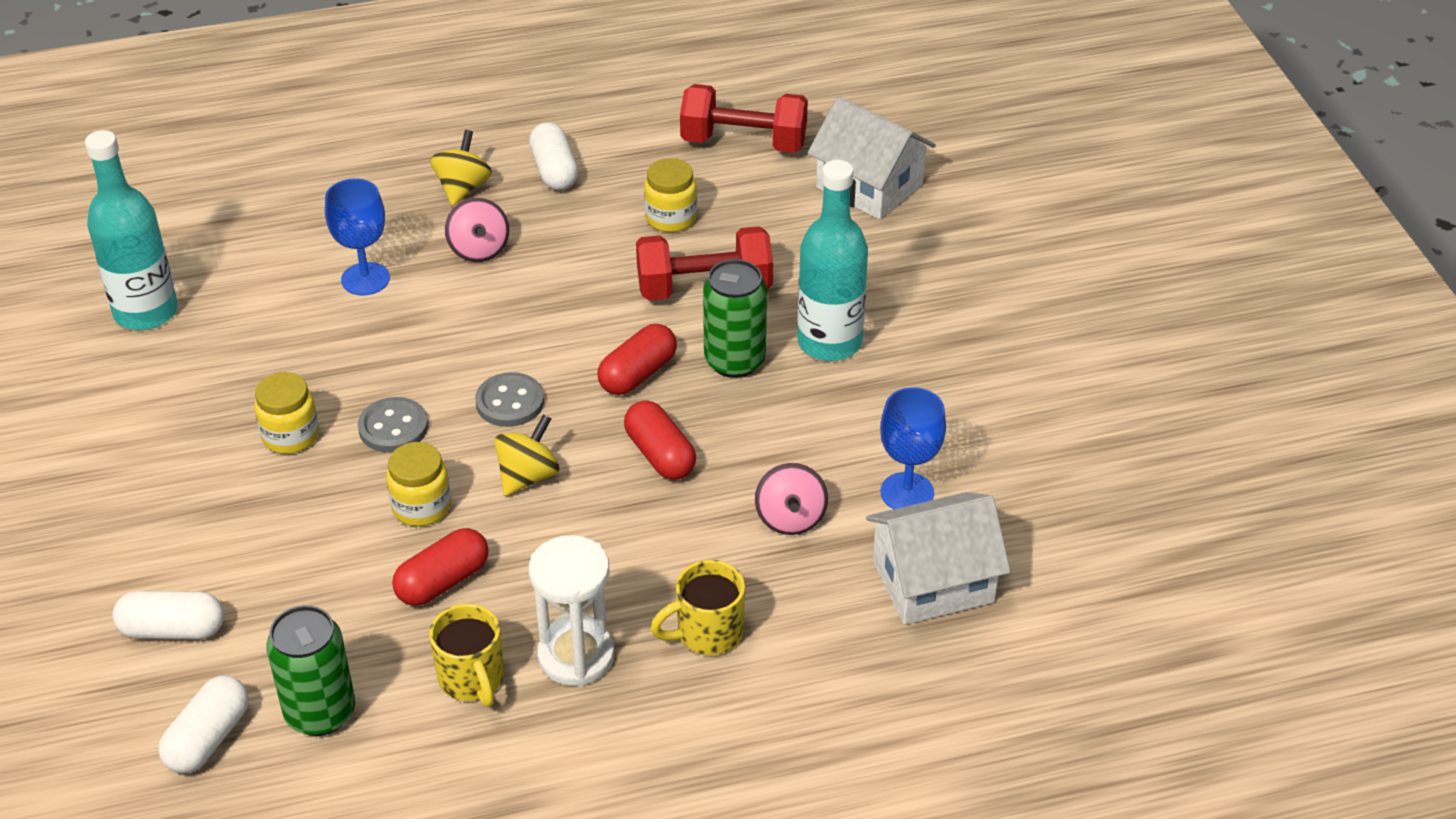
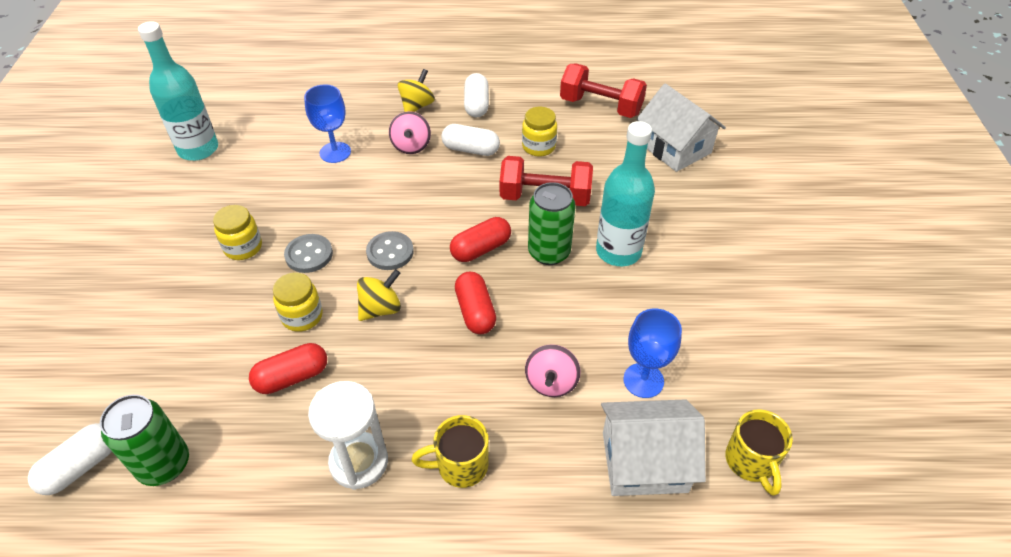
camera: 15 degrees right, 5 degrees up
(172, 630) = (102, 373): white capsule -> white capsule (471, 149)
(472, 679) = (279, 463): yellow mug -> yellow mug (751, 462)

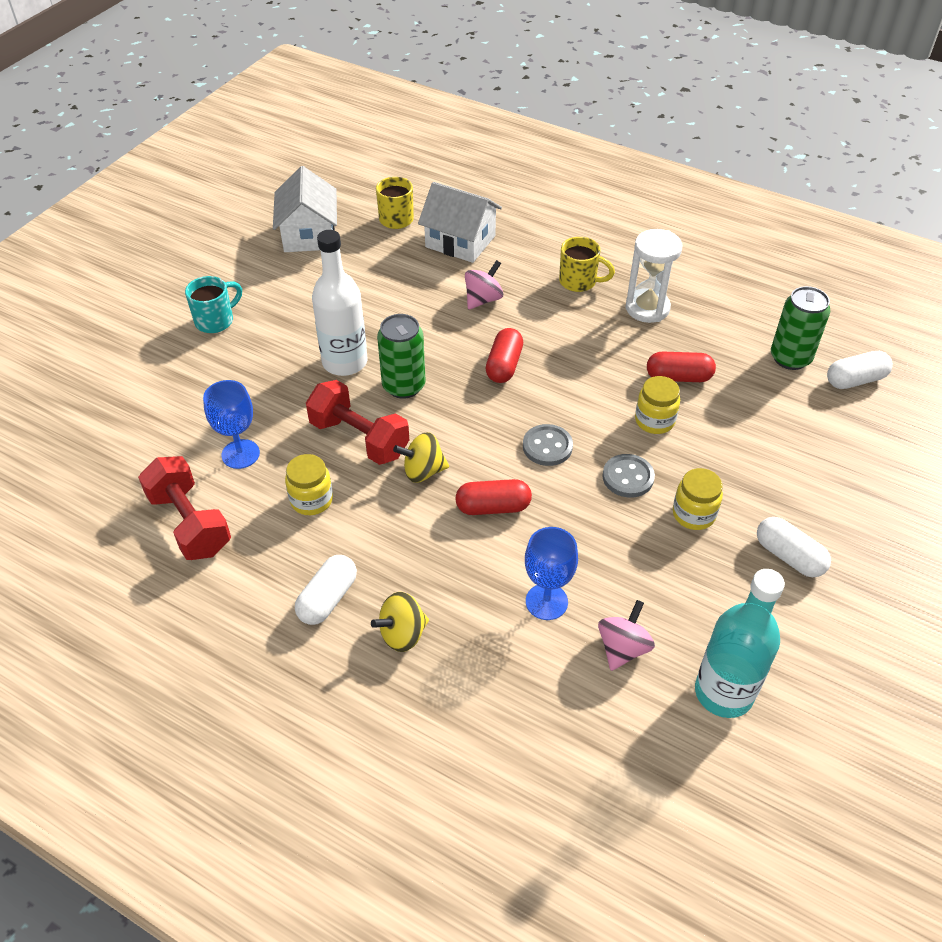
camera: 150 degrees left, 0 degrees up
(381, 309) = (582, 399): yellow spinning top -> yellow spinning top (423, 471)
(411, 146) = (451, 568): pink spinning top -> pink spinning top (623, 648)
(471, 149) = (387, 531): white capsule -> white capsule (789, 556)
(481, 249) = (461, 414): red capsule -> red capsule (493, 507)
(618, 251) = (345, 362): turquoise bottle -> white bottle
(643, 380) = (418, 276): blue goblet -> blue goblet (240, 454)
(675, 148) = (179, 434): white house -> white house (309, 234)
(767, 240) = (216, 320): none -> turquoise mug

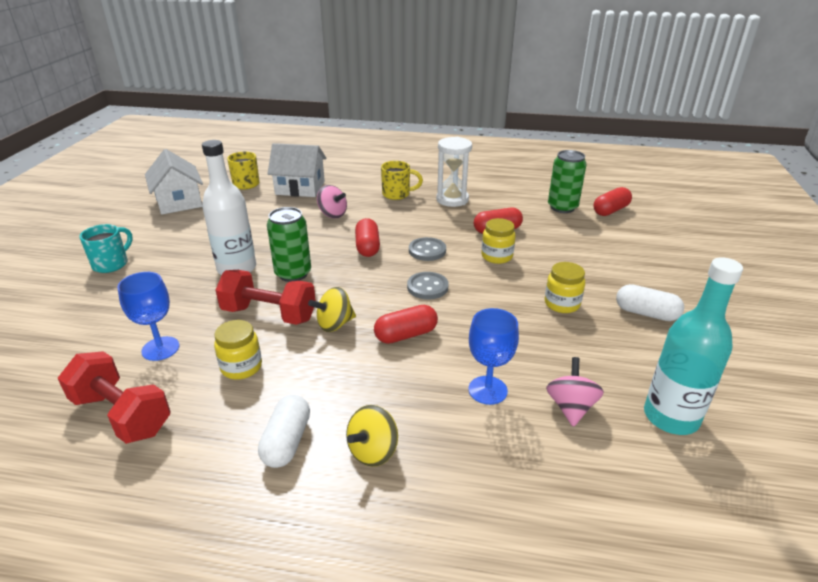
camera: 20 degrees left, 15 degrees down
(483, 299) = (332, 214): pink spinning top -> pink spinning top turned 105 degrees clockwise
(628, 477) = (499, 292): grey button -> grey button (427, 251)
(855, 380) = (610, 210): white capsule -> red capsule

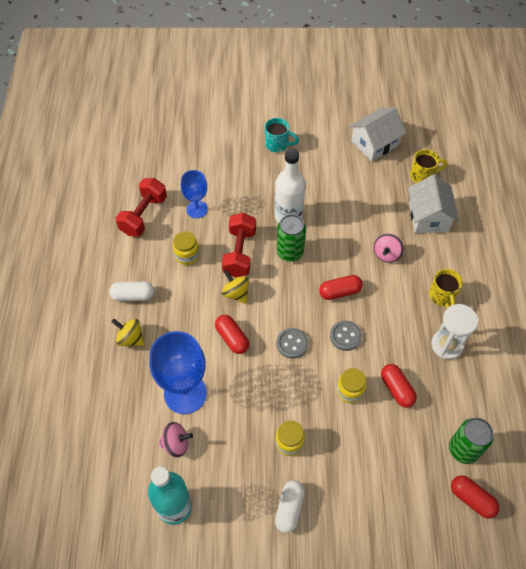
camera: 80 degrees right, 25 degrees up
(487, 390) = (185, 393): blue goblet -> blue goblet, size x1.72

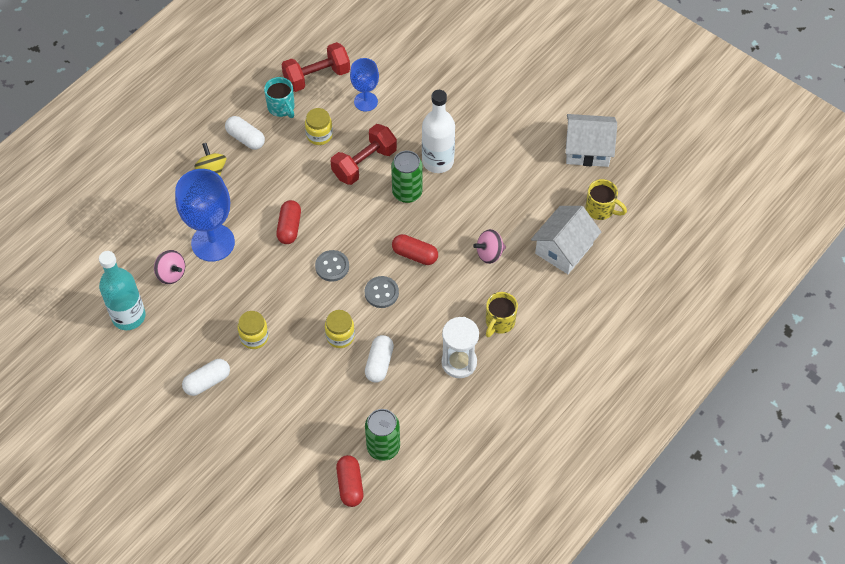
camera: 40 degrees right, 0 degrees up
(236, 293) = (328, 194): yellow spinning top -> none
(277, 144) = (495, 91): turquoise mug -> turquoise mug (281, 108)
(396, 389) = (379, 363): red capsule -> white capsule

